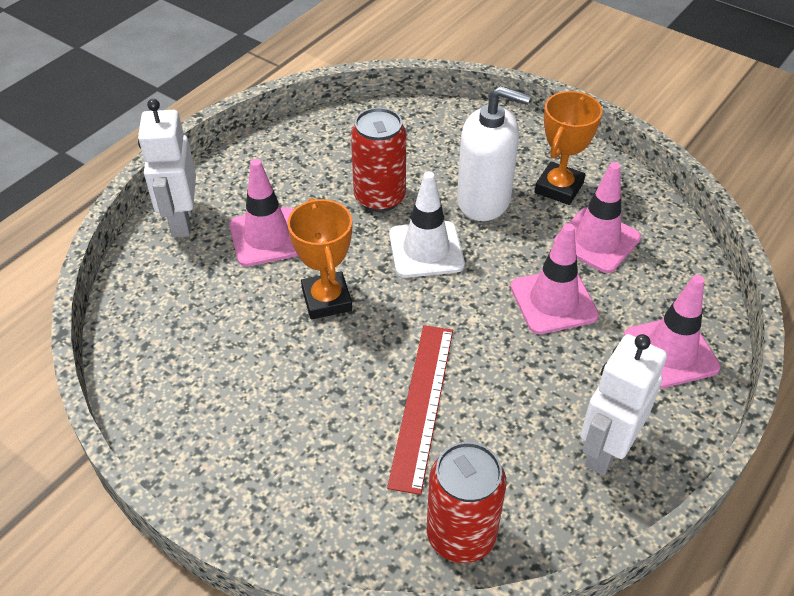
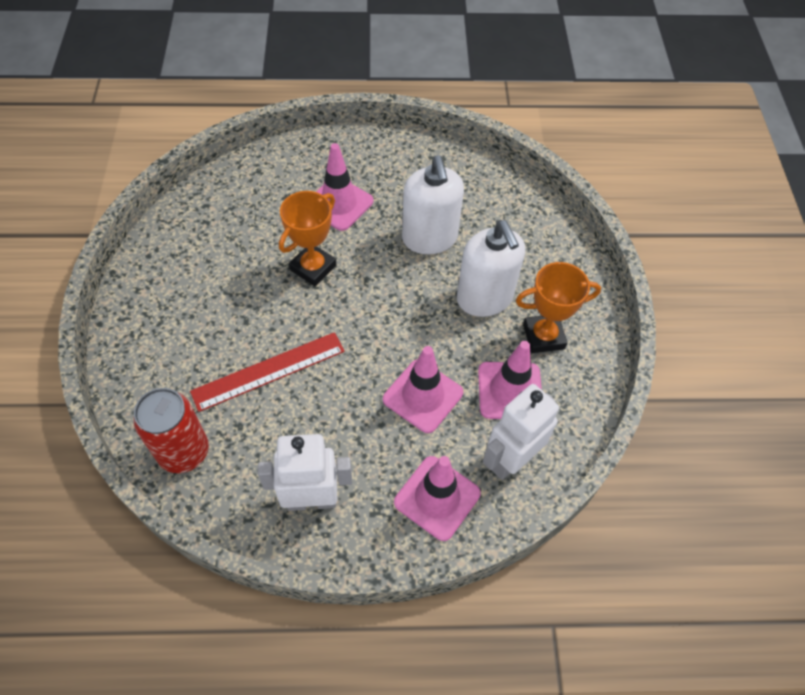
camera: 50 degrees right, 10 degrees up
(181, 221) = (314, 154): white robot -> white robot (510, 459)
(379, 198) = (429, 238): red can -> white soap dispenser
(426, 250) = (405, 293): white traffic cone -> none

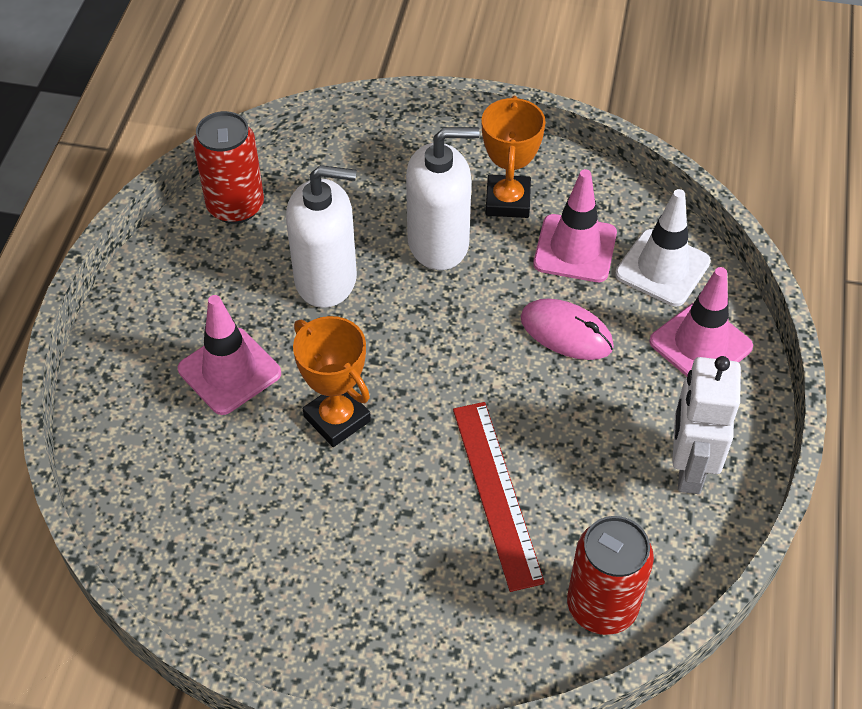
camera: 75 degrees left, 5 degrees down
(423, 396) = (566, 332): pink traffic cone -> pink mouse
(478, 176) = (235, 206): none -> red can
(510, 459) = (662, 268): white robot -> white traffic cone

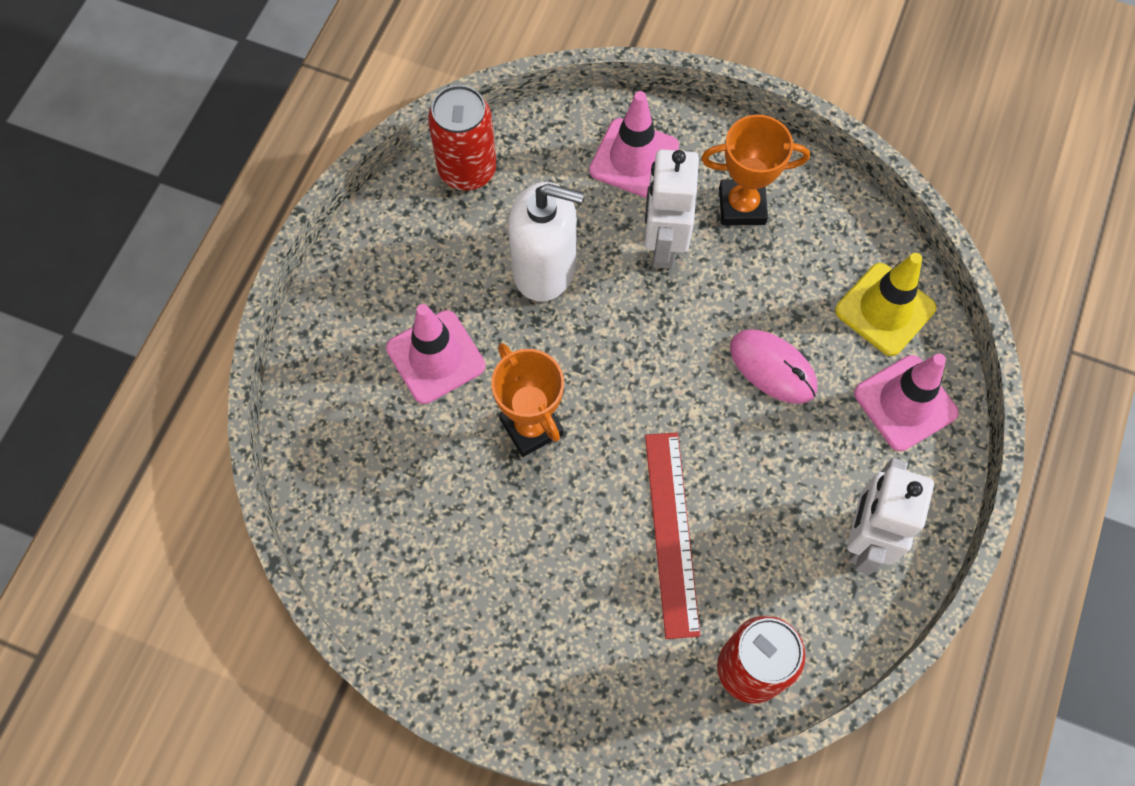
camera: 10 degrees right, 15 degrees up
(438, 243) = (663, 245): white soap dispenser -> white robot
(507, 201) = (742, 206): orange trophy -> orange trophy turned 75 degrees clockwise
(575, 249) = (800, 273): pink traffic cone -> pink traffic cone (634, 158)
(662, 268) = (885, 309): white traffic cone -> yellow traffic cone

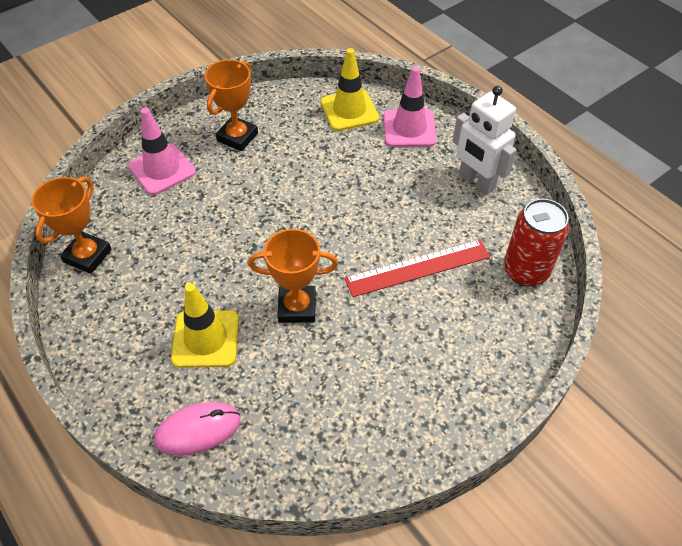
camera: 60 degrees left, 15 degrees down
(435, 357) = (205, 339): pink traffic cone -> yellow traffic cone
(467, 170) = (87, 256): red can -> orange trophy
(544, 269) = (195, 248): white soap dispenser -> none
(663, 245) = (230, 183): white robot -> none
(672, 532) = (417, 267): red ruler -> red ruler turned 45 degrees counterclockwise
(773, 368) = (347, 172): pink mouse -> pink mouse (198, 430)

